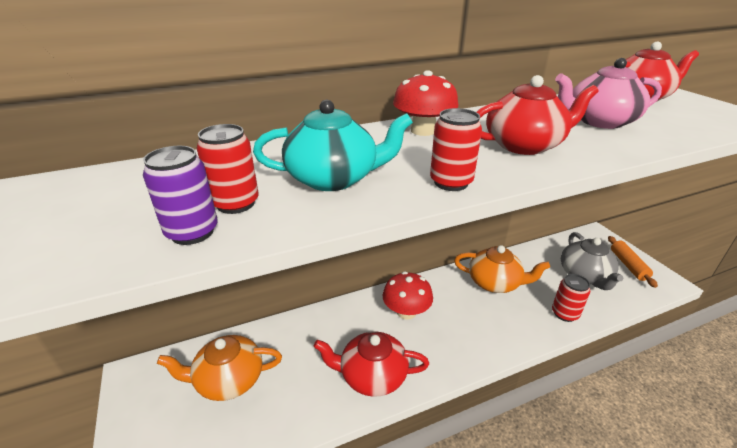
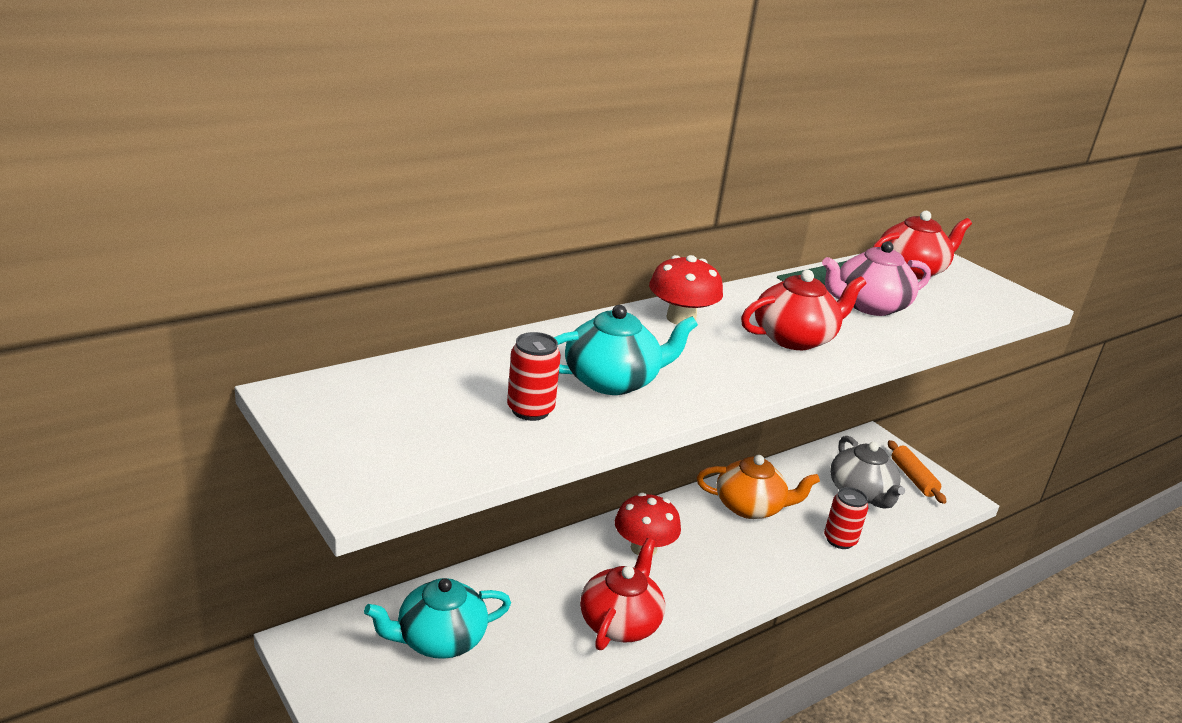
camera: 15 degrees left, 5 degrees down
(192, 232) = (510, 439): purple can -> none
(228, 380) = (439, 639): orange teapot -> turquoise teapot
(372, 375) = (620, 622): red teapot -> red teapot turned 120 degrees clockwise
(451, 182) = (732, 384): red can -> none

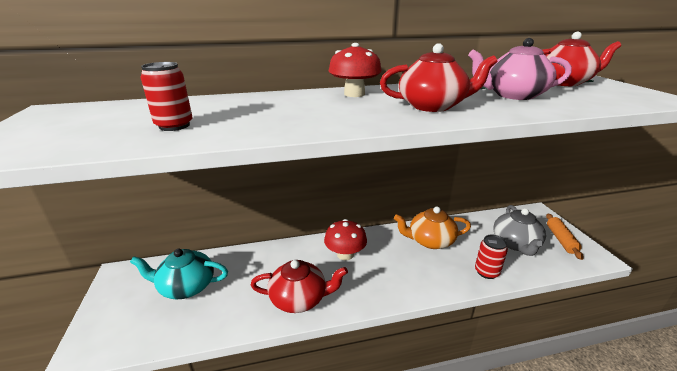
camera: 25 degrees right, 0 degrees up
(613, 380) = (259, 116): turquoise teapot -> none
(620, 622) = (299, 298): red teapot -> red teapot turned 45 degrees clockwise
(750, 507) = (430, 241): orange teapot -> orange teapot turned 150 degrees clockwise

